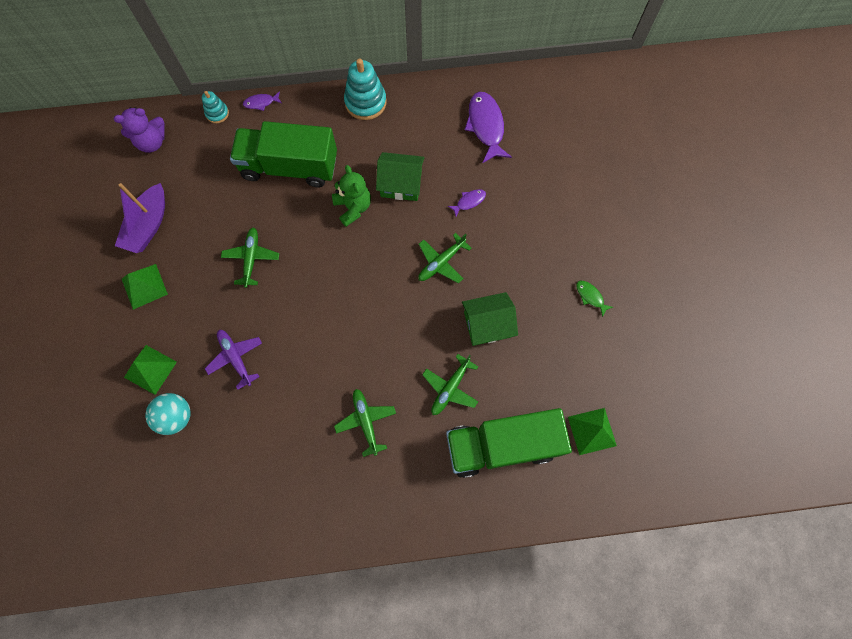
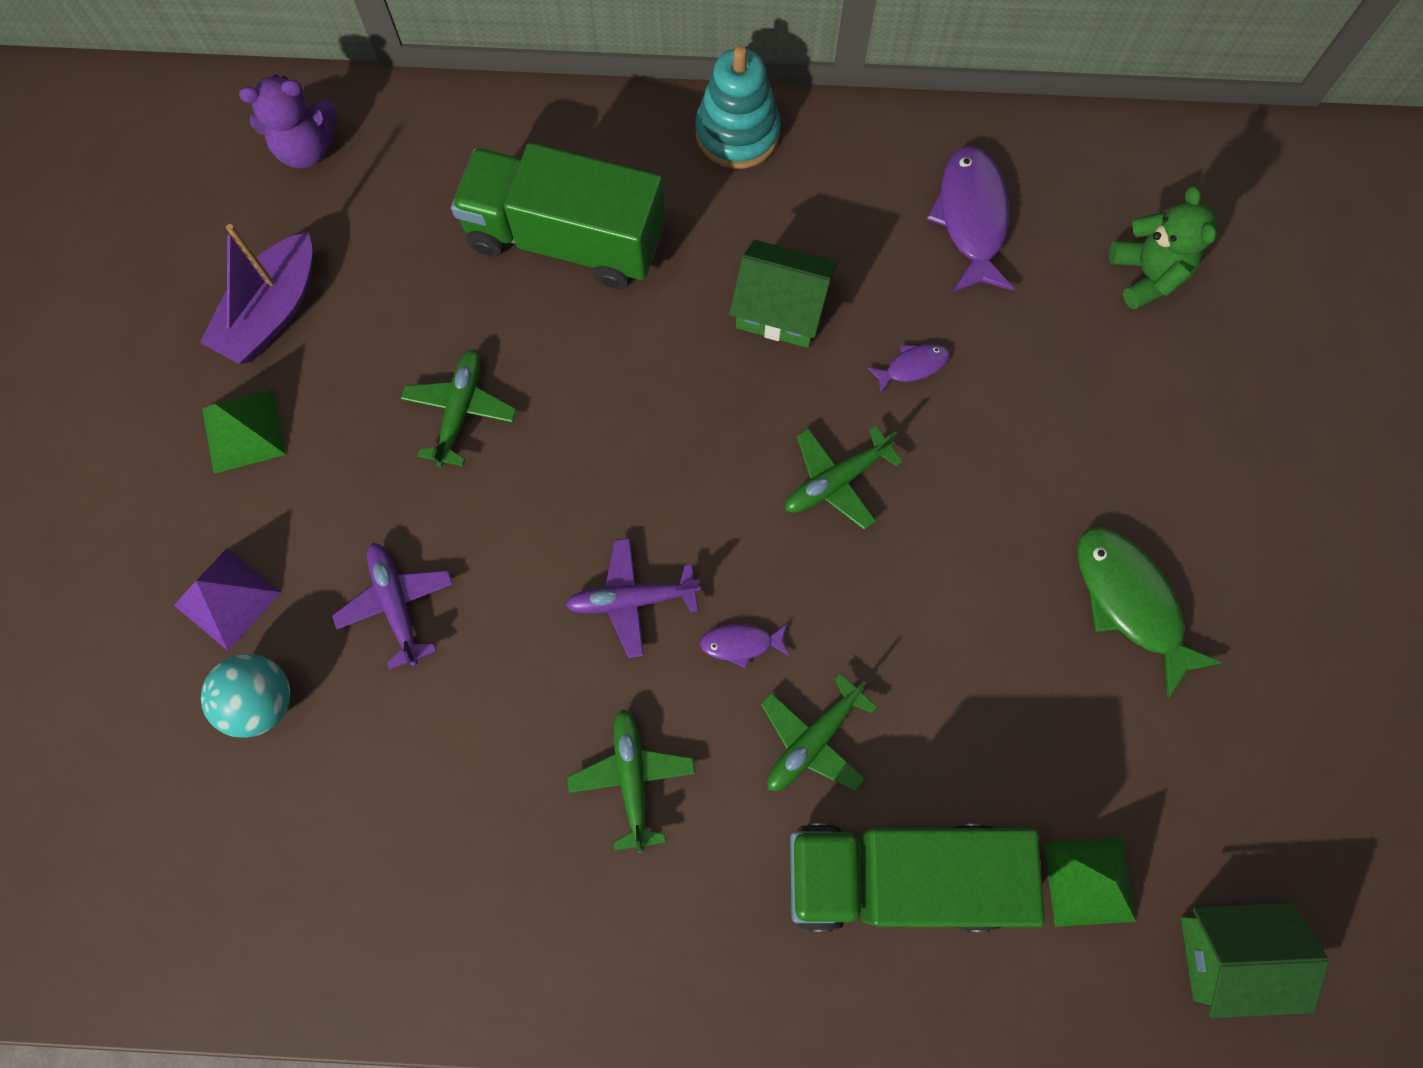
camera: 10 degrees right, 0 degrees up
(150, 369) = (227, 598): green pyramid -> purple pyramid
(217, 113) = (442, 111): turquoise stacking toy -> none
(261, 103) = (531, 103): purple fish -> purple fish (741, 644)
(352, 336) = (632, 599): none -> purple plane
(353, 207) = (678, 341): green teddy bear -> green teddy bear (1147, 274)
(487, 325) = (909, 624): green house -> green house (1230, 956)
(590, 297) = (1130, 602): green fish -> green fish, size x2.04

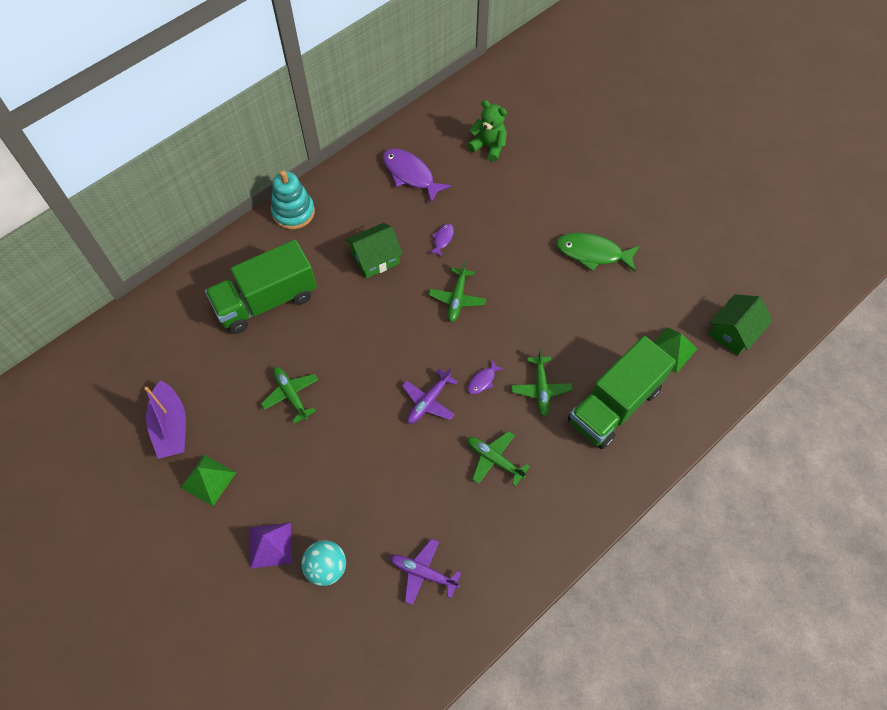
camera: 45 degrees left, 10 degrees down
(306, 148) = (117, 355): purple teddy bear -> none
(397, 605) = (342, 484): purple plane -> purple plane (423, 573)

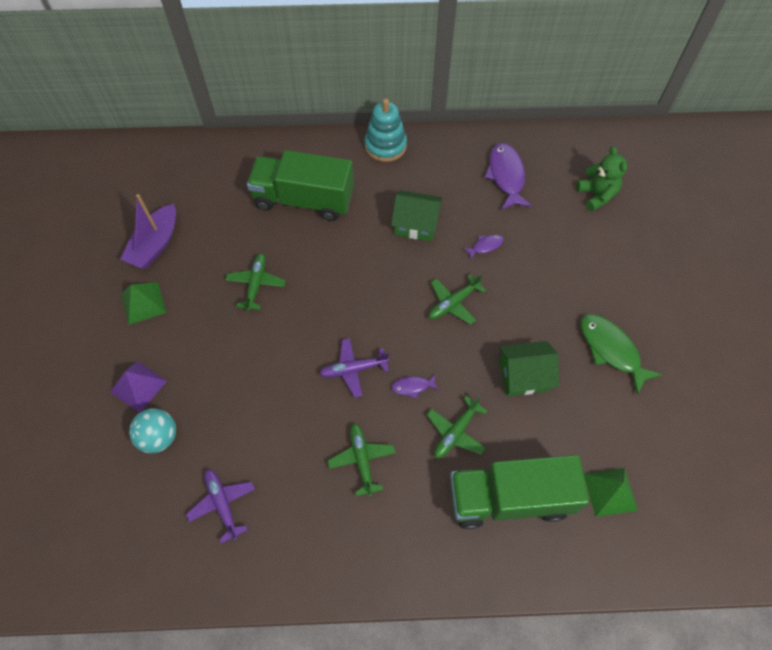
camera: 40 degrees right, 0 degrees up
(733, 332) = (690, 524): green house -> green house (524, 375)

